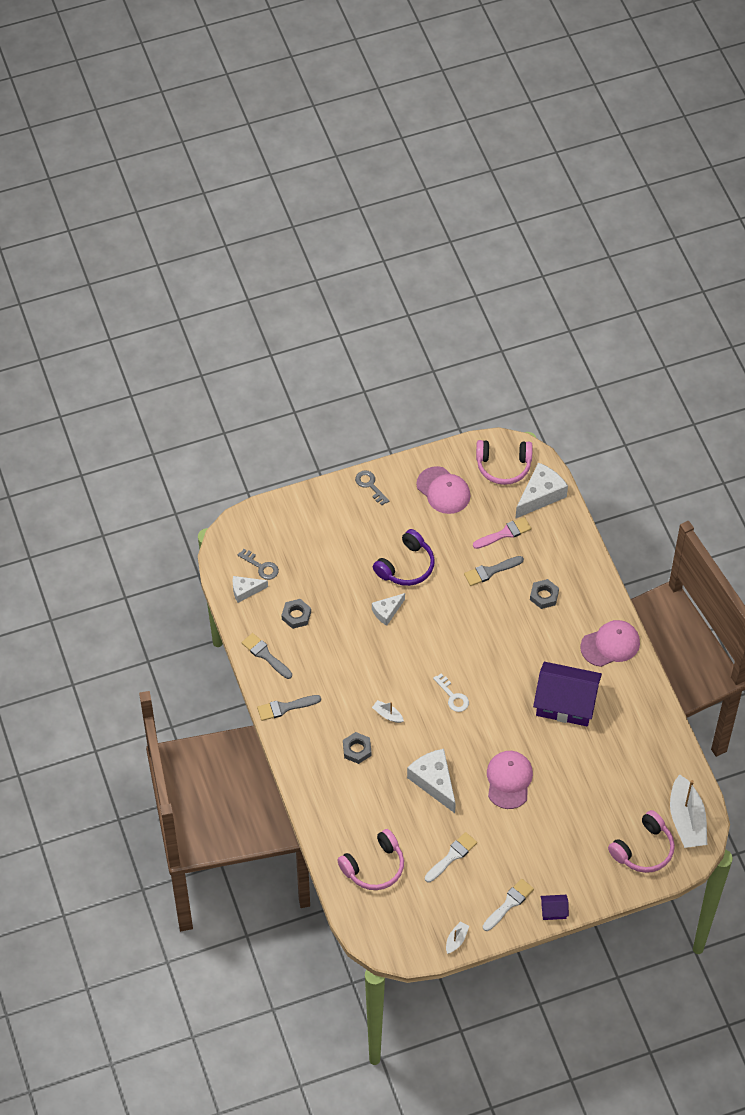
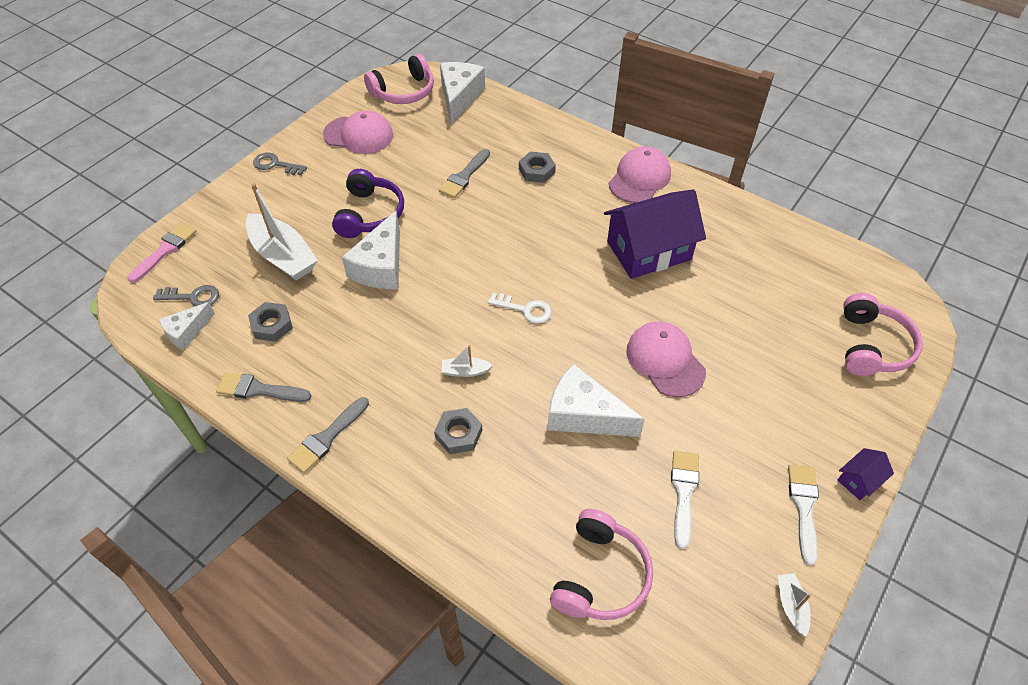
camera: 35 degrees left, 5 degrees down
(387, 612) = (381, 266): white cheese -> white cheese, size x1.68
(504, 533) = (451, 140): pink brush -> pink brush (165, 250)
(686, 820) = (877, 291): white boat -> white boat (283, 256)

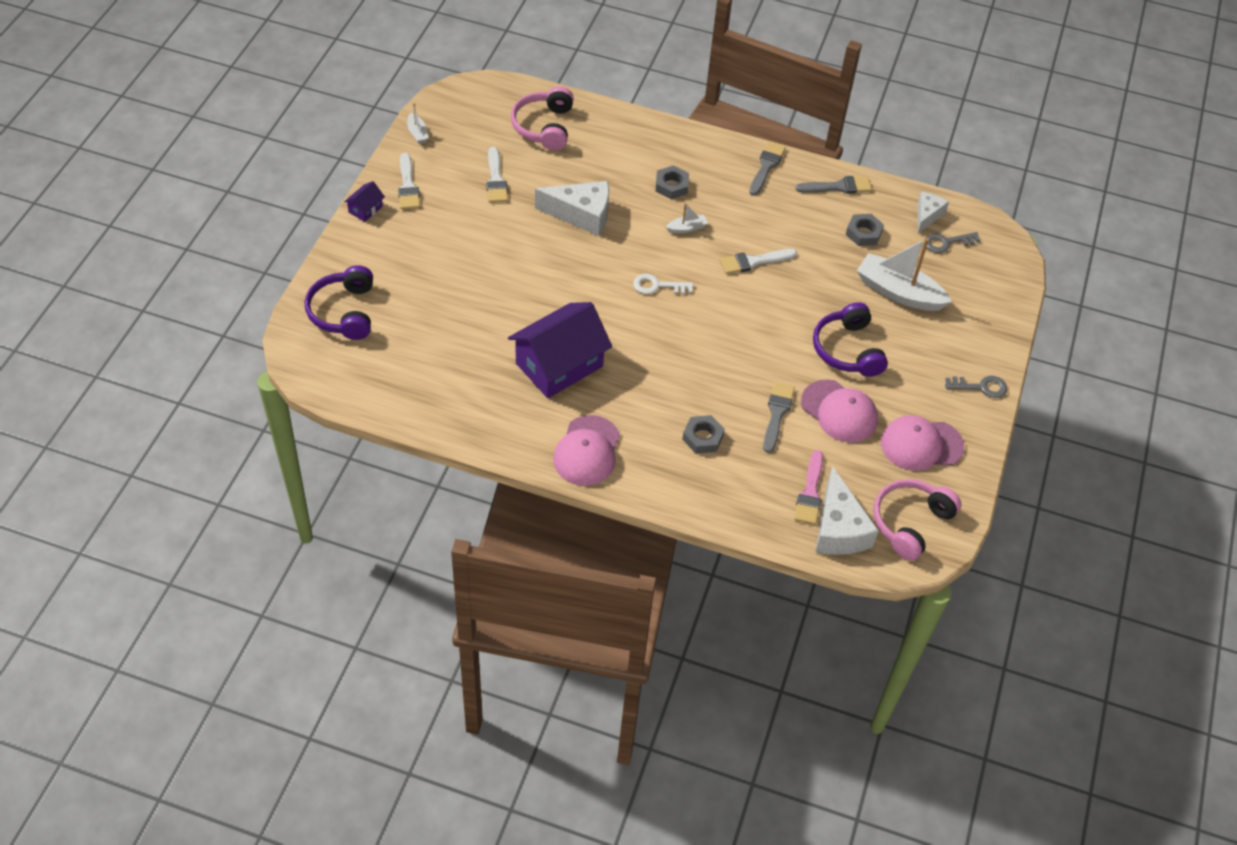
camera: 160 degrees right, 0 degrees up
(165, 250) = (1006, 277): pink brush -> pink brush (810, 492)
(381, 266) = (805, 300): white cheese -> none
(410, 316) = (753, 262): none -> white brush
(665, 360) = (525, 266): pink cap -> pink cap (839, 411)
(872, 346) = (344, 312): pink headphones -> purple headphones

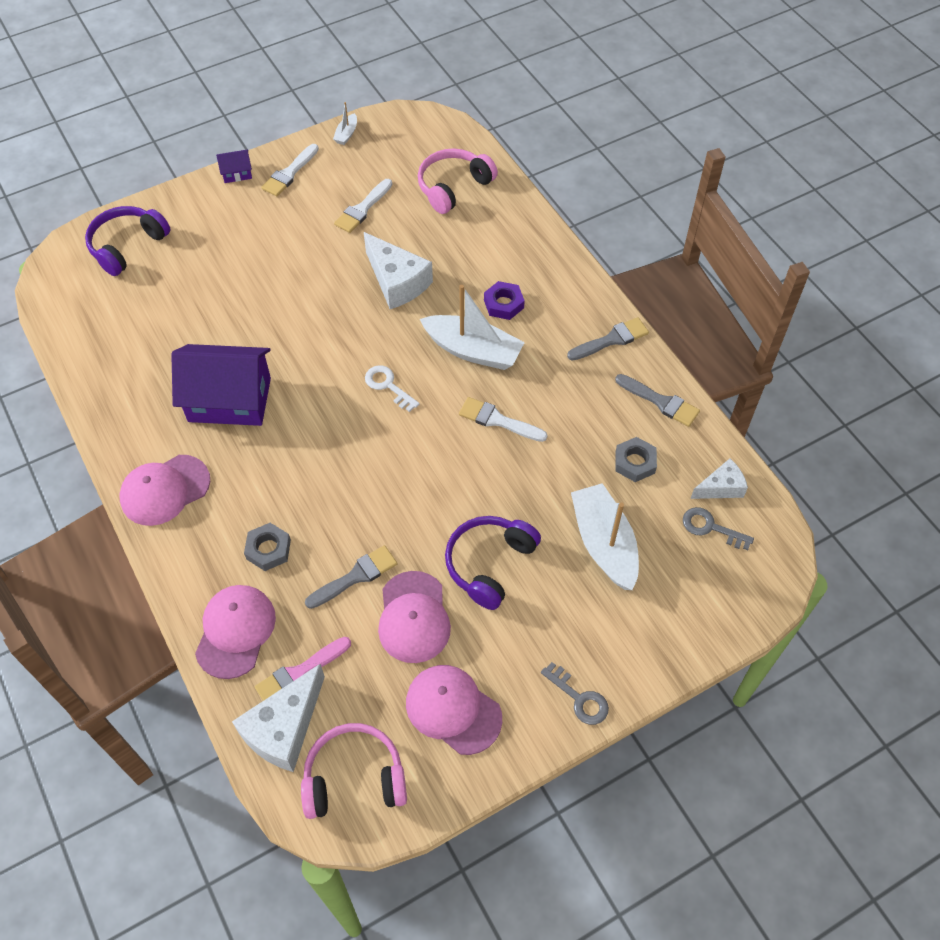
camera: 45 degrees right, 5 degrees up
(671, 186) = (503, 304): grey nut -> purple nut
(686, 228) = (473, 350): white boat -> white boat, size x2.23
(742, 499) = (235, 631): none -> pink cap

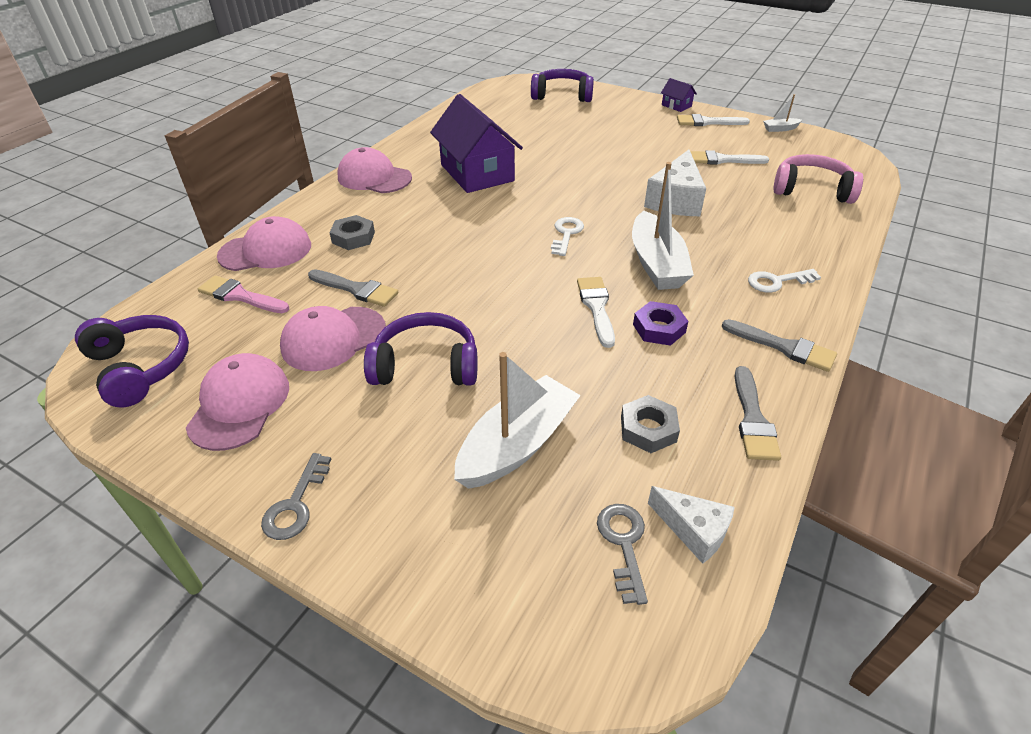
camera: 60 degrees right, 15 degrees down
(284, 728) = (181, 308): white cheese -> none
(354, 778) = (140, 367): pink headphones -> purple headphones
(503, 304) = (730, 261): purple nut -> purple nut (659, 328)
(546, 294) = (777, 282): none -> white key

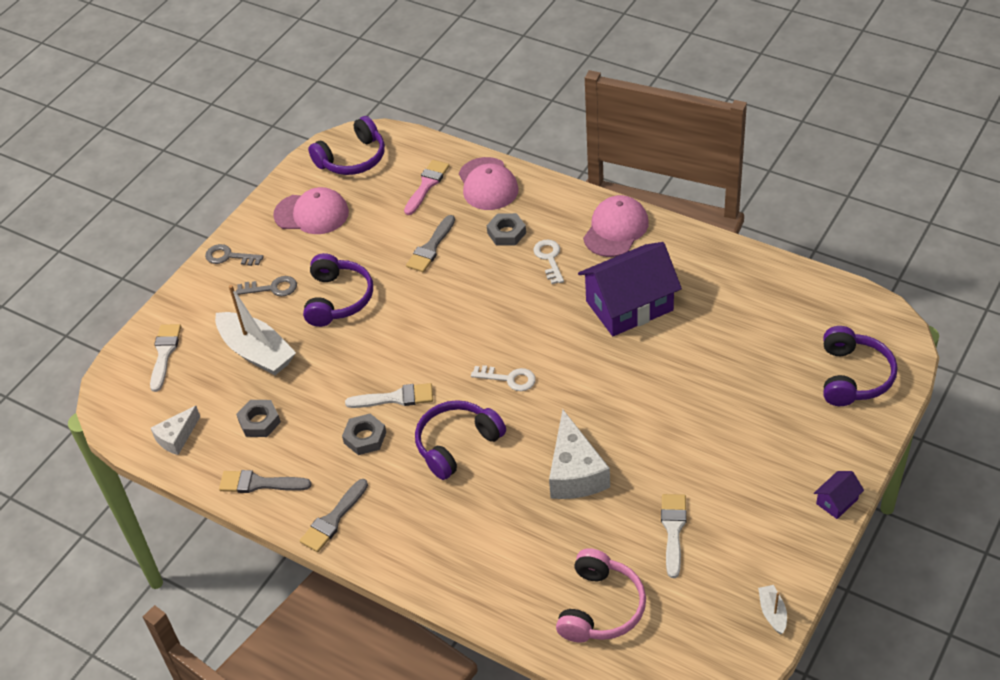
camera: 95 degrees right, 5 degrees up
(333, 338) = (372, 245): pink cap -> none
(623, 544) = (174, 403): grey key -> grey key (272, 288)
(656, 263) = (457, 444): white boat -> purple headphones
(659, 328) = (365, 438): purple nut -> grey nut
(676, 200) = (575, 472): white cheese -> white cheese turned 120 degrees counterclockwise
(707, 122) = (785, 530): white brush -> white brush (164, 353)
(777, 282) = (423, 534): white key -> white key (549, 259)

